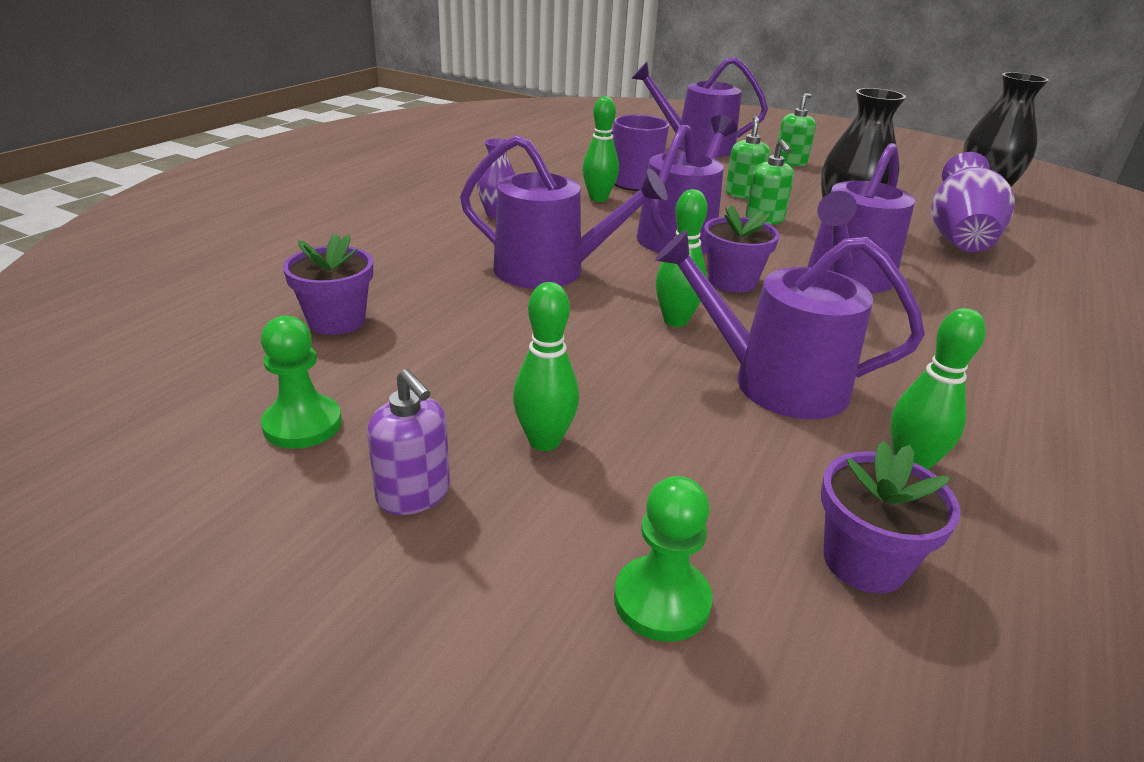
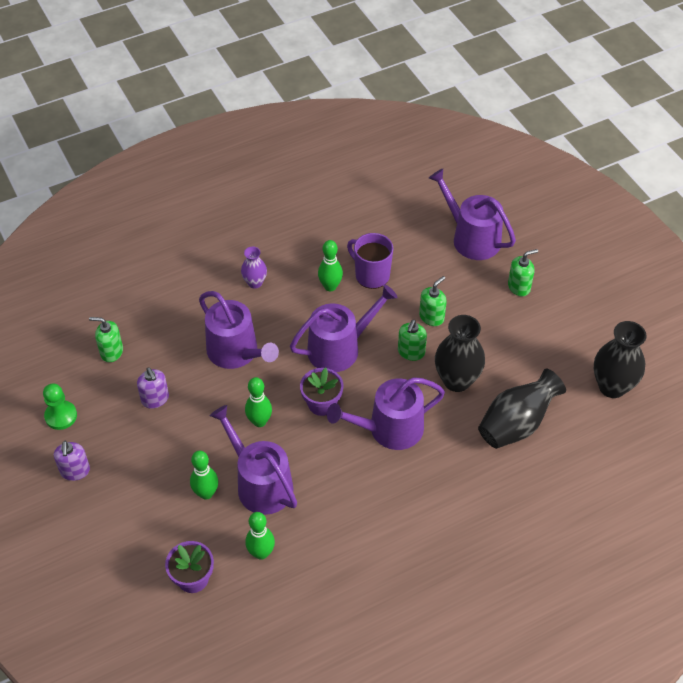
camera: 35 degrees right, 20 degrees up
(337, 321) = (111, 352): purple flower pot -> green soap dispenser
(477, 348) = (155, 399): none -> purple soap dispenser
(544, 441) = (137, 468): green bowling pin -> green bowling pin (206, 493)
(661, 601) = (115, 554): green pawn -> none
(958, 237) = (516, 424): purple vase -> black vase

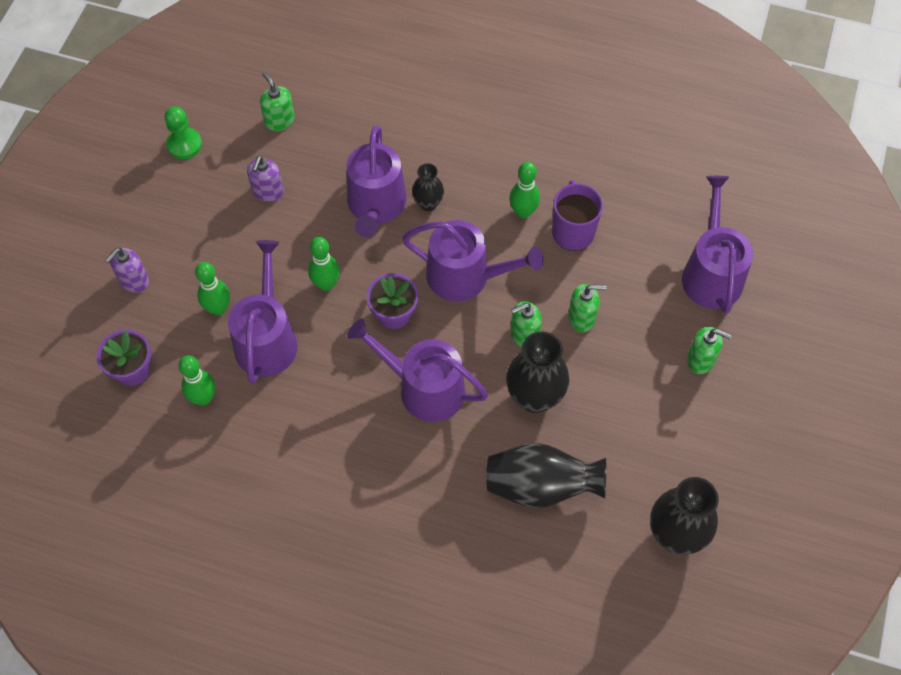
camera: 45 degrees right, 10 degrees up
(75, 471) = (146, 201): purple soap dispenser -> purple soap dispenser (134, 281)
(255, 283) = (462, 154): purple vase -> none
(268, 326) = (428, 203): none -> black vase

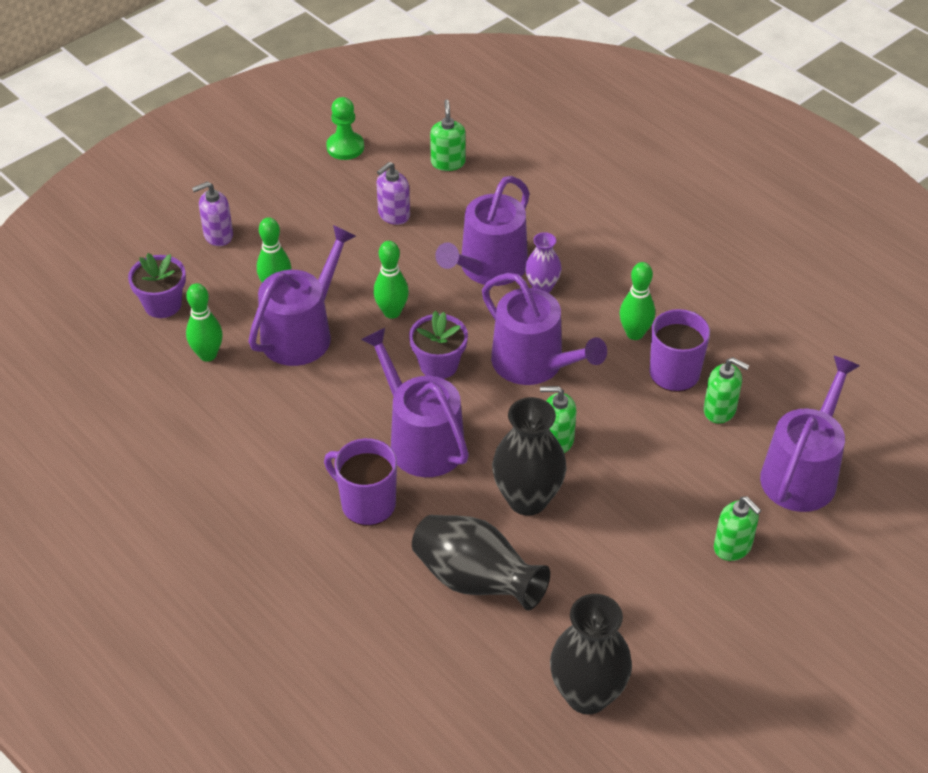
camera: 30 degrees right, 15 degrees down
(419, 465) = (367, 504): none -> purple mug
(428, 203) = (542, 287): black vase -> purple vase
(582, 318) = (629, 452): green soap dispenser -> green soap dispenser (720, 410)

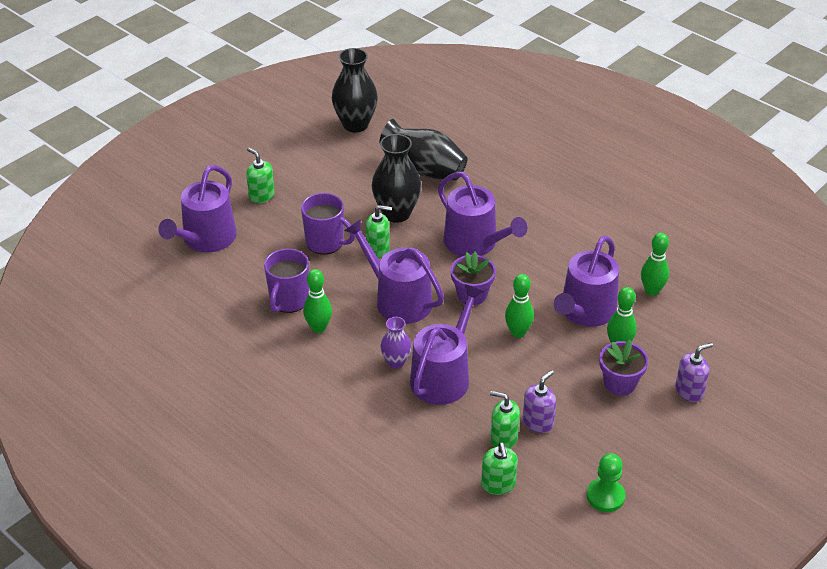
camera: 175 degrees right, 5 degrees down
(162, 304) = (706, 327): purple flower pot -> purple flower pot (619, 383)
(367, 504) = (503, 205): purple mug -> purple mug (325, 243)
(720, 410) = (258, 276): green soap dispenser -> green soap dispenser (503, 438)

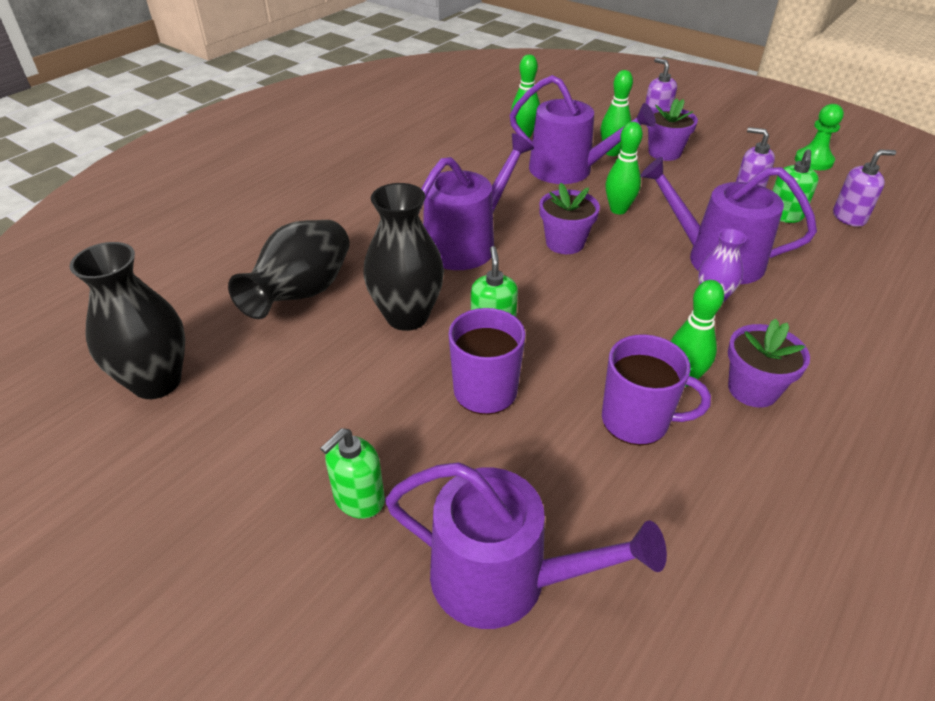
camera: 95 degrees left, 0 degrees up
(303, 357) = (752, 389): none -> purple flower pot
(398, 300) = (595, 303): purple watering can -> none
(498, 485) = (849, 217): green soap dispenser -> purple soap dispenser

